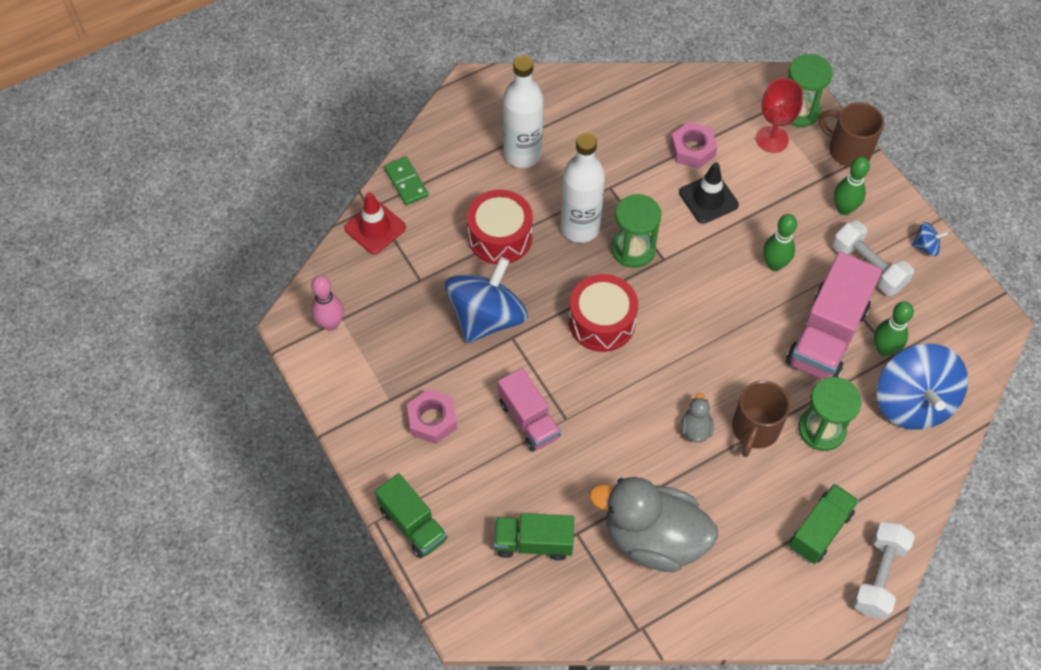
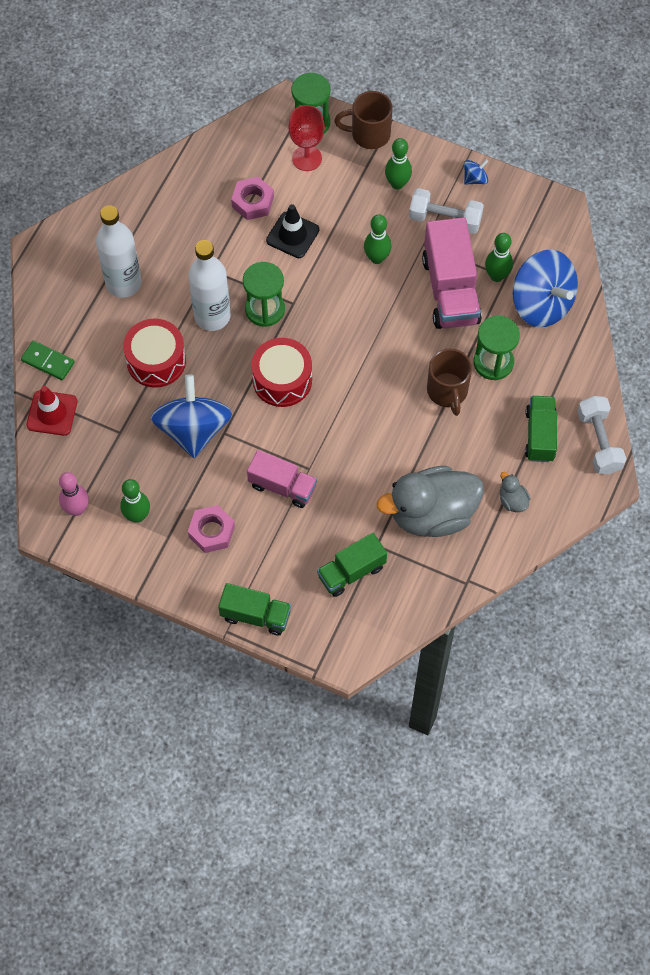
camera: 35 degrees left, 5 degrees up
(378, 363) = (137, 516): none -> green bowling pin
(695, 429) = (406, 417): grey duck -> grey duck (512, 500)

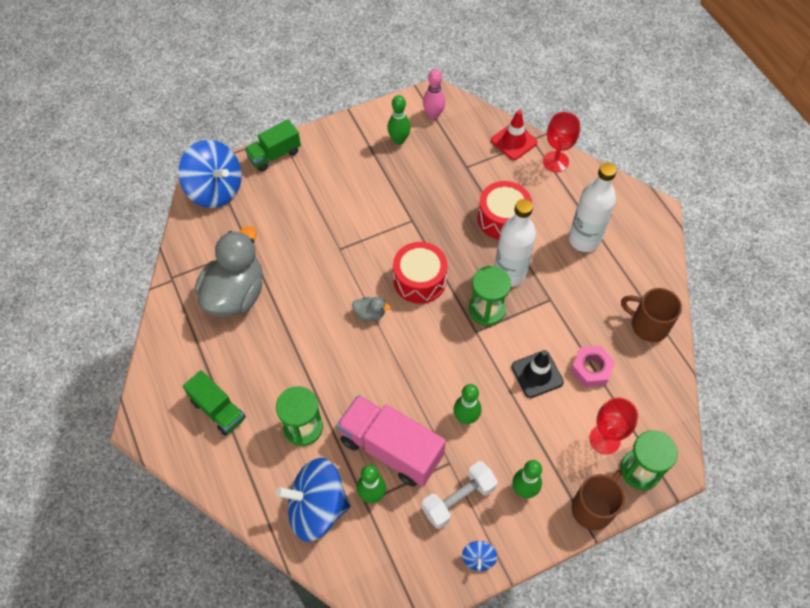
camera: 130 degrees right, 5 degrees down
(48, 362) = (555, 161): green domino -> red goblet
(193, 429) = (430, 205): blue spinning top -> blue spinning top (215, 189)
(211, 531) = (350, 169): pink nut -> none
(282, 486) = (342, 225): pink truck -> none
(351, 571) = (247, 221): green truck -> none
(447, 391) = (311, 376): brown mug -> brown mug (648, 325)
(512, 500) = (192, 350): grey duck -> grey duck (370, 314)
(599, 442) = (172, 446): white dumbbell -> none

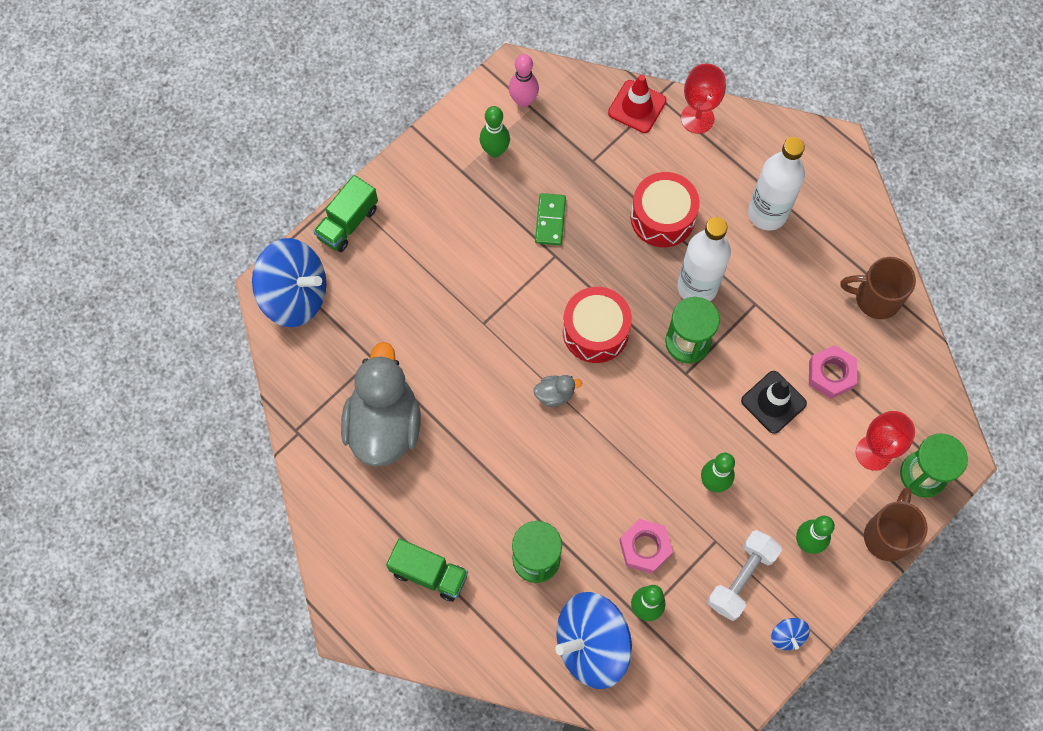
camera: 20 degrees left, 10 degrees up
(391, 448) = (645, 548): pink truck -> pink nut
(418, 196) = (550, 220): none -> green domino

